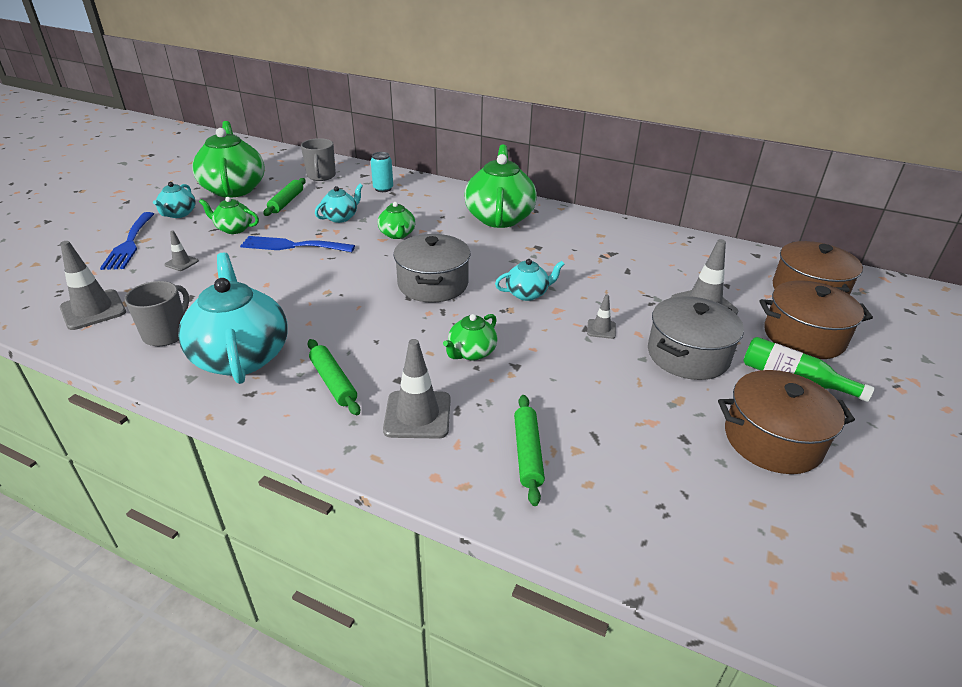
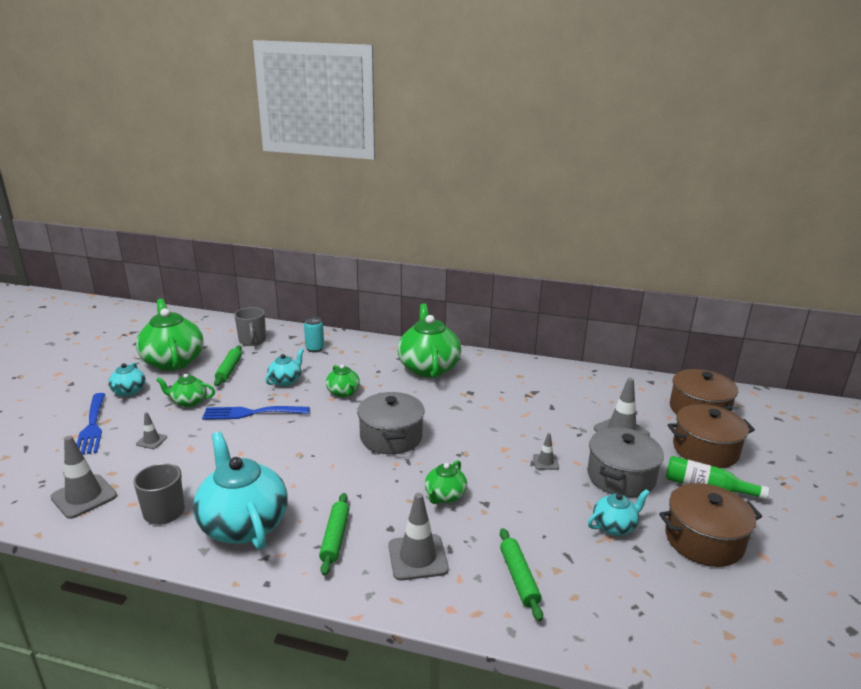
camera: 10 degrees left, 10 degrees down
(333, 382) = (335, 538): green rolling pin -> green rolling pin turned 45 degrees clockwise
(527, 294) = (475, 437): turquoise teapot -> turquoise teapot (614, 526)

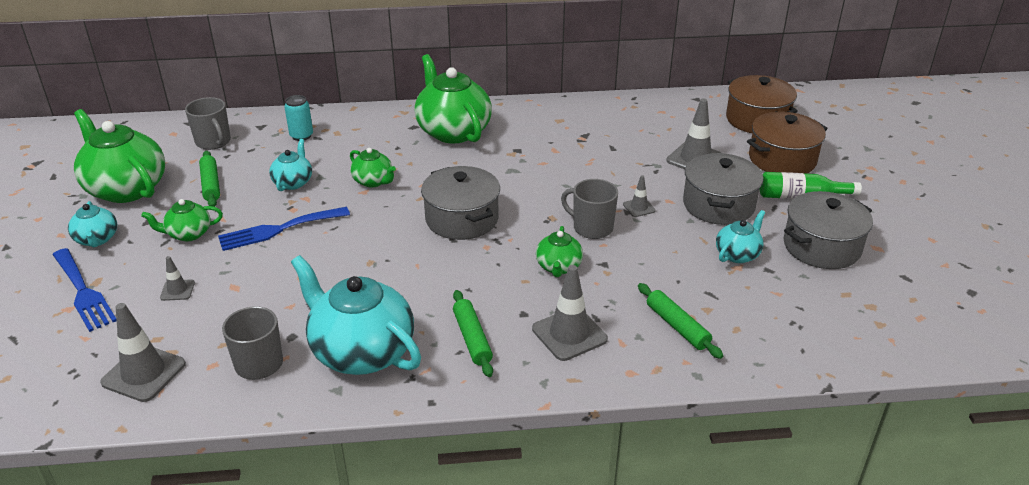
camera: 20 degrees left, 10 degrees up
(494, 469) = (592, 228): none -> grey mug
(704, 540) = (821, 247): brown pot -> grey pot

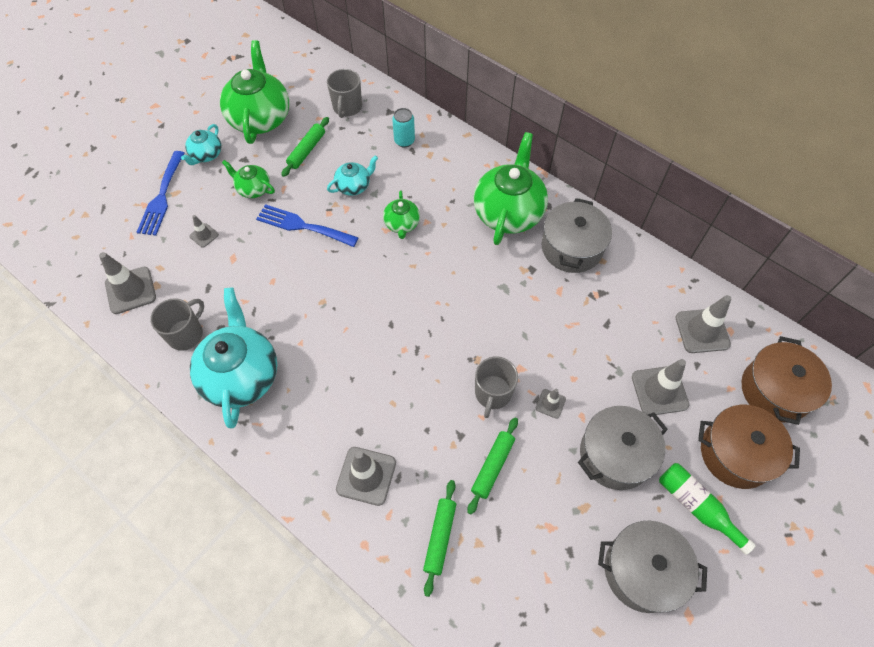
camera: 45 degrees right, 25 degrees up
(462, 219) = (417, 309): grey pot -> grey pot (571, 247)
(472, 338) = (308, 423): green rolling pin -> green rolling pin (492, 466)
(558, 267) = (427, 411): green teapot -> none
(592, 228) = (493, 393): grey mug -> grey mug turned 150 degrees counterclockwise
(675, 118) = (702, 331): none -> grey traffic cone
(737, 254) = (566, 515): turquoise teapot -> none

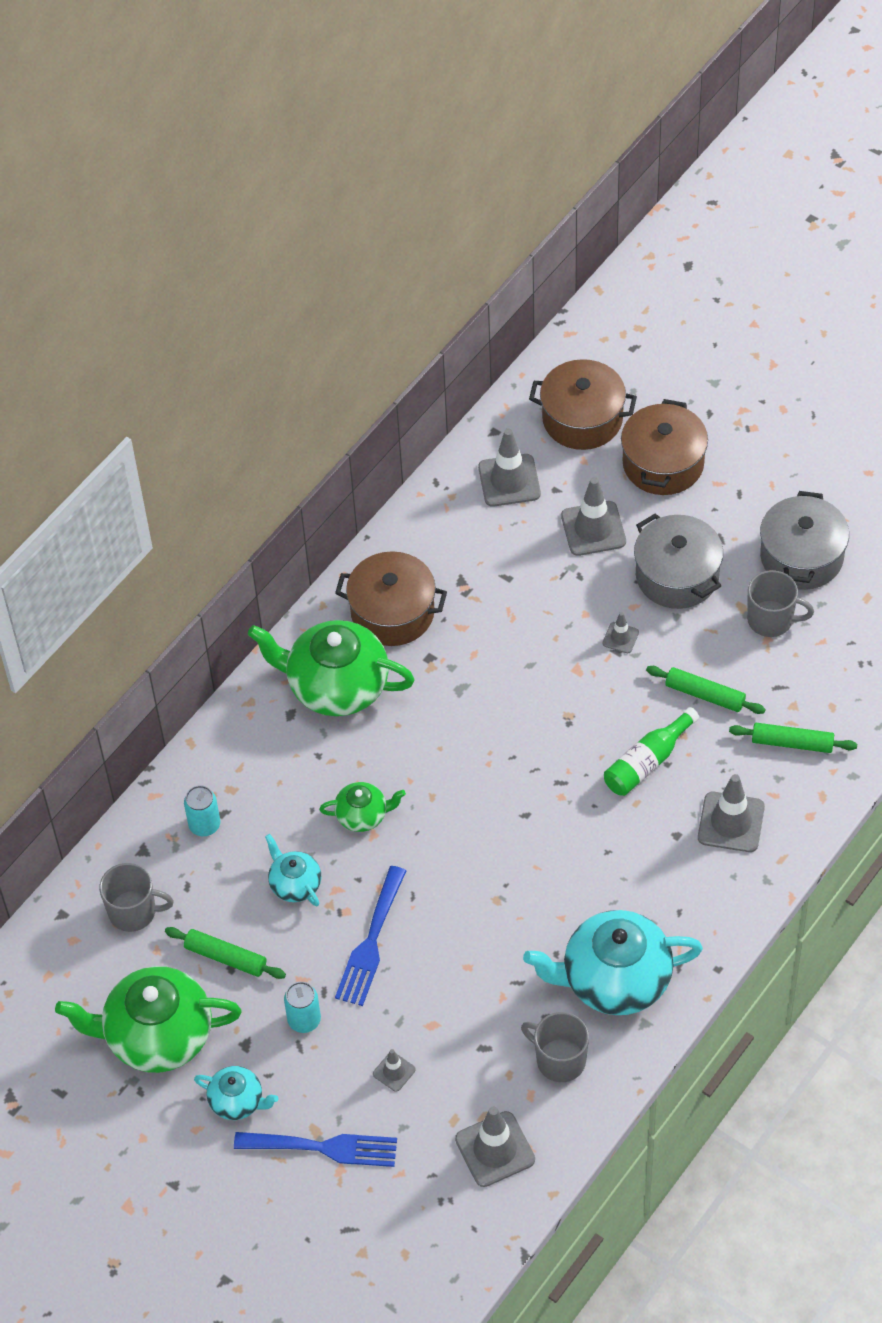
camera: 90 degrees left, 5 degrees down
(253, 189) = (304, 1020): green teapot -> turquoise can
(493, 393) = (613, 697): grey mug -> grey mug (771, 620)
(571, 247) = (392, 612): grey pot -> brown pot
(697, 506) = (727, 504): green bottle -> green bottle (647, 762)

